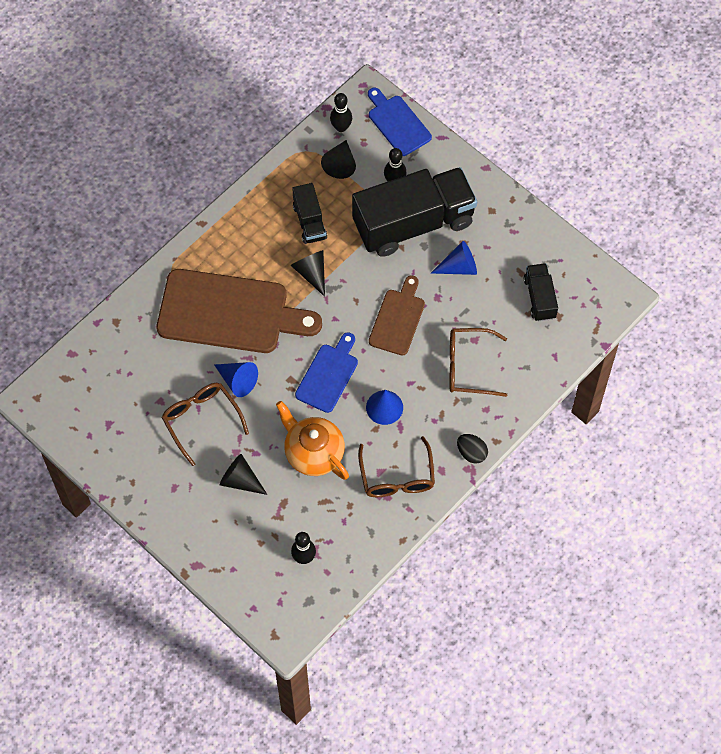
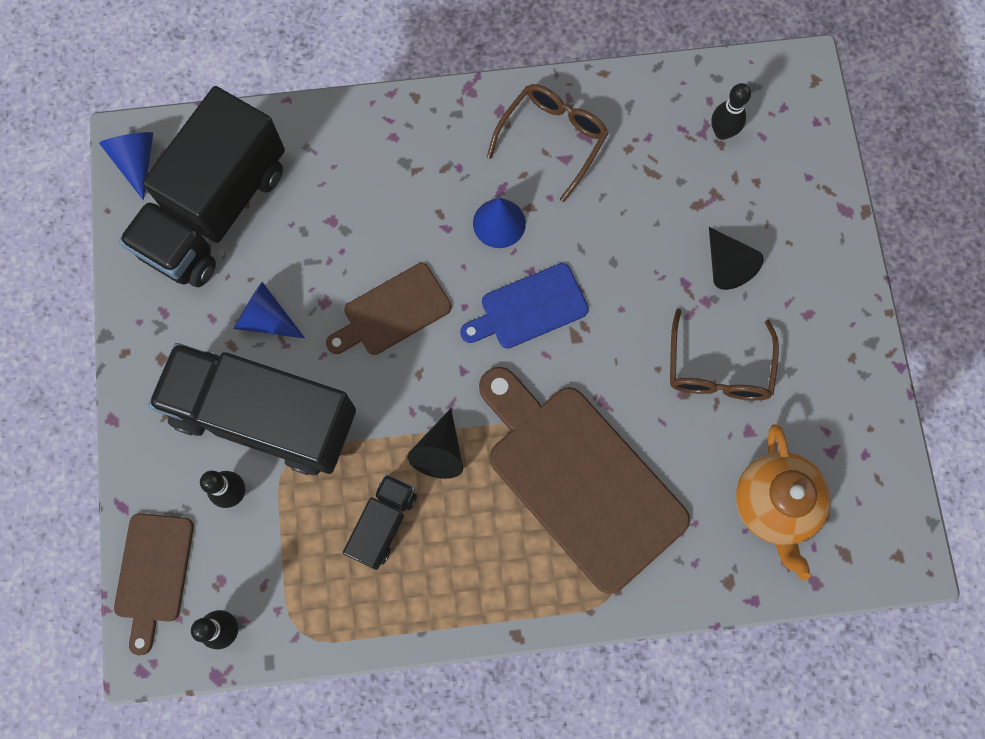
camera: 140 degrees left, 10 degrees up
(237, 381) = (638, 384): blue cone -> blue cone (137, 162)
(313, 453) = (620, 233): orange teapot -> orange teapot (774, 505)
(340, 164) = (275, 574): black cone -> none
(397, 123) = (154, 573): blue cutting board -> brown cutting board
(468, 366) = (367, 196): brown glasses -> none
(471, 453) = (452, 104): black egg -> none
(539, 298) = (216, 211): black truck -> black truck, size x2.12

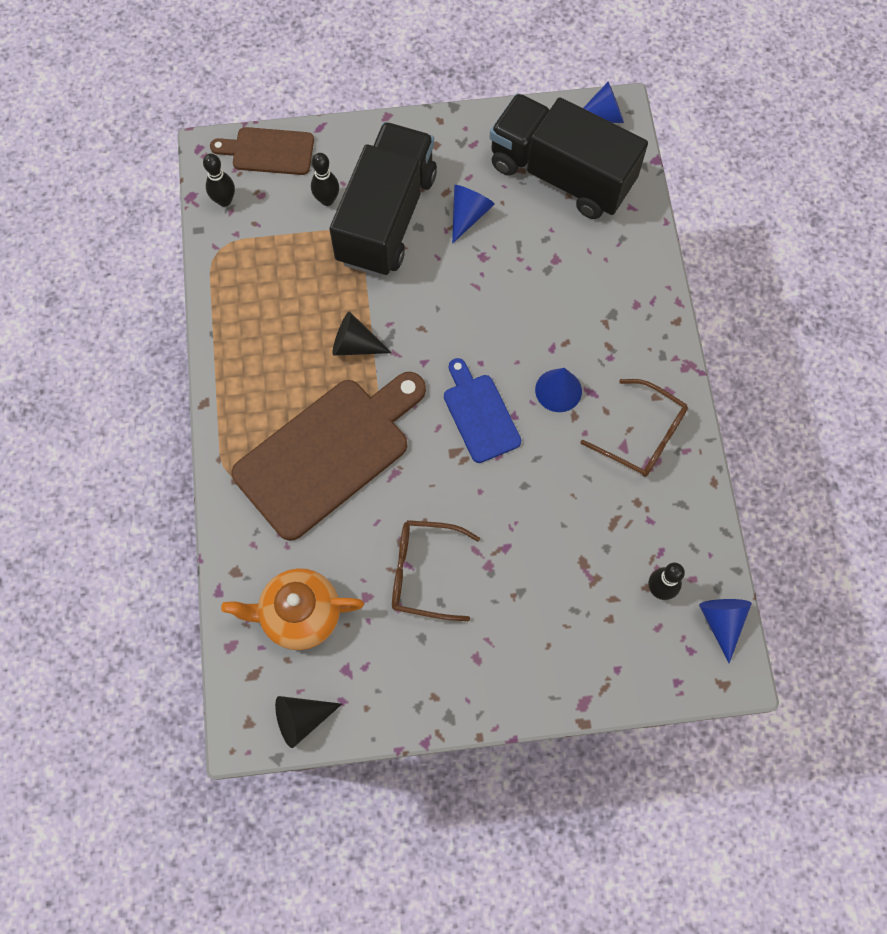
camera: 90 degrees right, 5 degrees down
(383, 524) = (298, 304): black truck -> none
(392, 312) = (475, 307): brown cutting board -> none
(726, 265) = (524, 585): black cone -> black cone (302, 719)
(753, 77) = (721, 622): none -> blue cone

